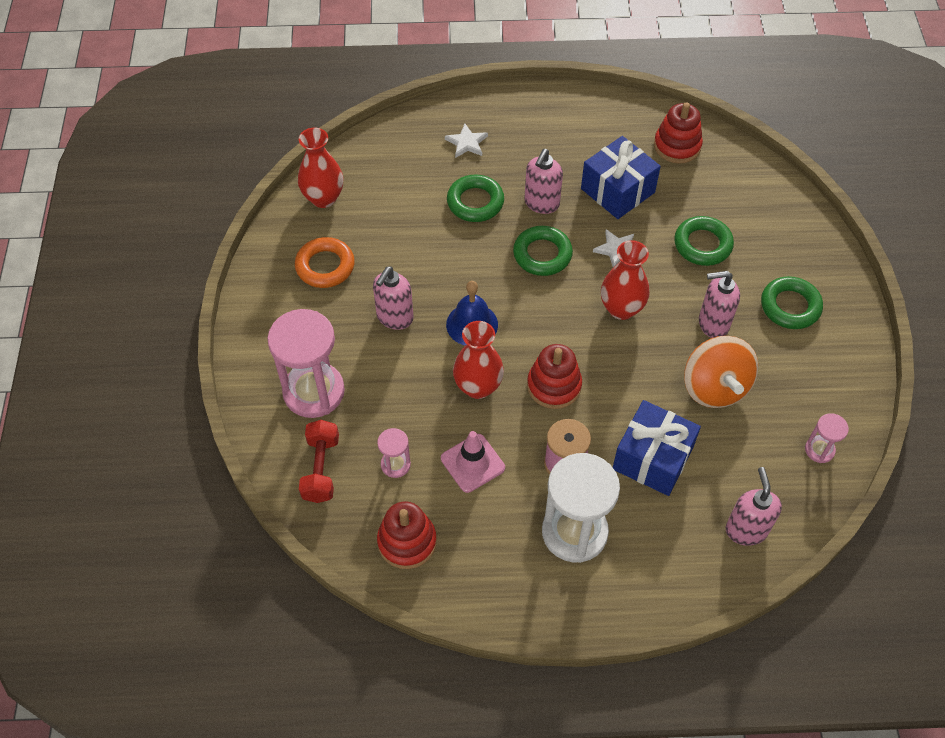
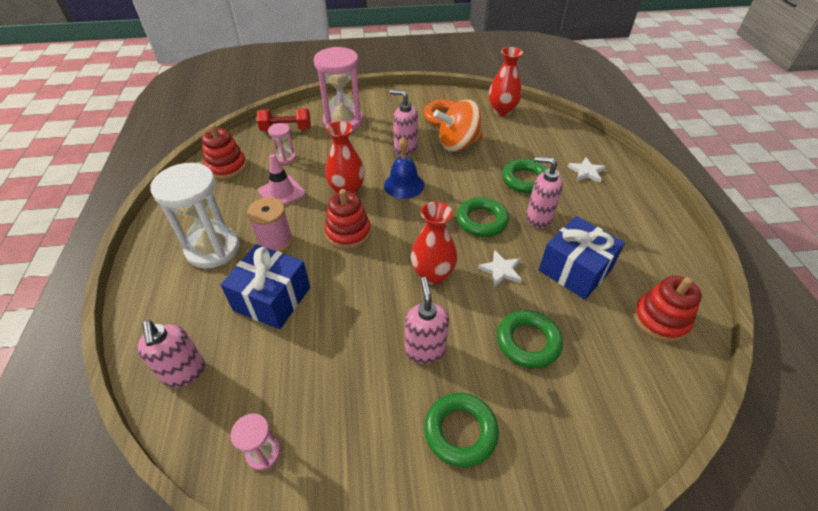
camera: 85 degrees right, 10 degrees down
(714, 387) = (346, 349): orange spinning top -> orange spinning top (458, 144)
(746, 530) = (184, 373): pink soap dispenser -> pink soap dispenser turned 75 degrees clockwise

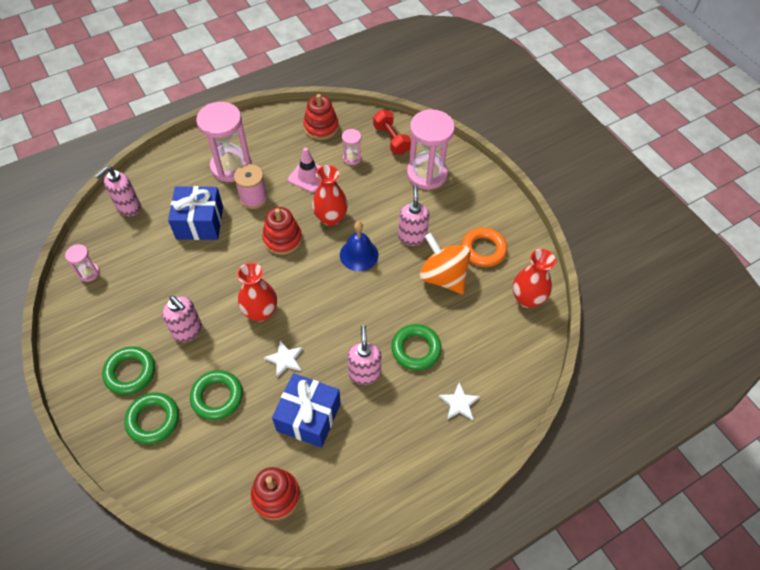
camera: 65 degrees right, 10 degrees up
(213, 249) = (231, 166): white hourglass -> pink hourglass
(425, 349) = (188, 331): pink soap dispenser -> pink soap dispenser turned 75 degrees clockwise
(481, 220) = (339, 328): green ring -> green ring (153, 420)

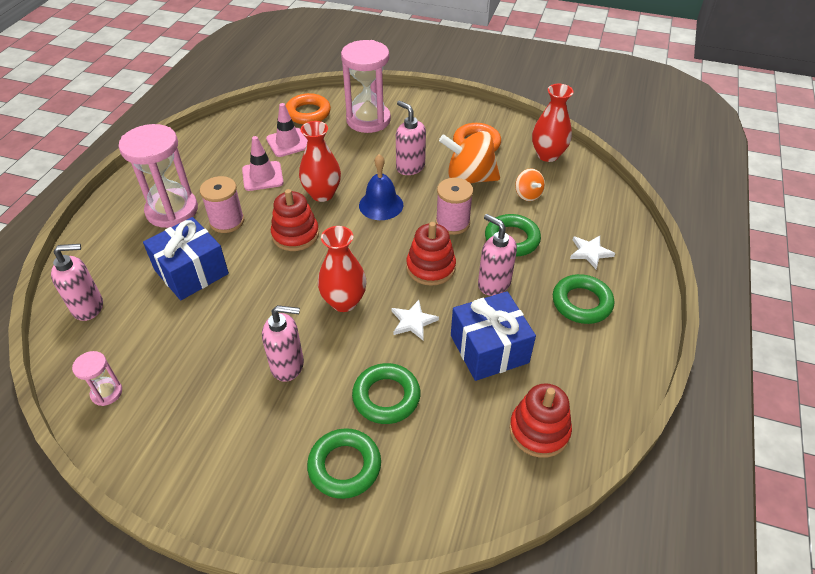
camera: 40 degrees left, 10 degrees down
(128, 207) = (88, 307): pink soap dispenser -> pink soap dispenser turned 105 degrees counterclockwise
(130, 372) = (267, 445): green ring -> green ring (581, 303)
(321, 127) = (230, 136): red stacking toy -> red stacking toy (430, 267)
(352, 158) = (288, 143): pink hourglass -> pink traffic cone
(390, 305) = (452, 223): none -> pink spool
(391, 140) = (308, 113): red dumbbell -> orange ring
(470, 322) = (528, 195): none -> orange spinning top

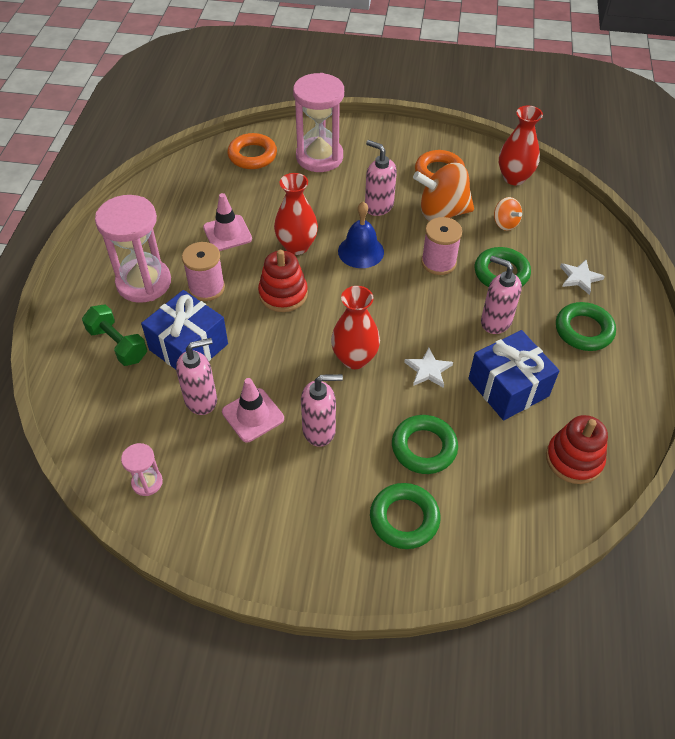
camera: 10 degrees left, 5 degrees up
(88, 307) = (94, 398): pink soap dispenser -> pink soap dispenser (201, 400)
(128, 262) = (118, 344): none -> green dumbbell
(288, 143) = (242, 192): pink traffic cone -> pink traffic cone (253, 415)
(430, 267) = (430, 312): red stacking toy -> none

